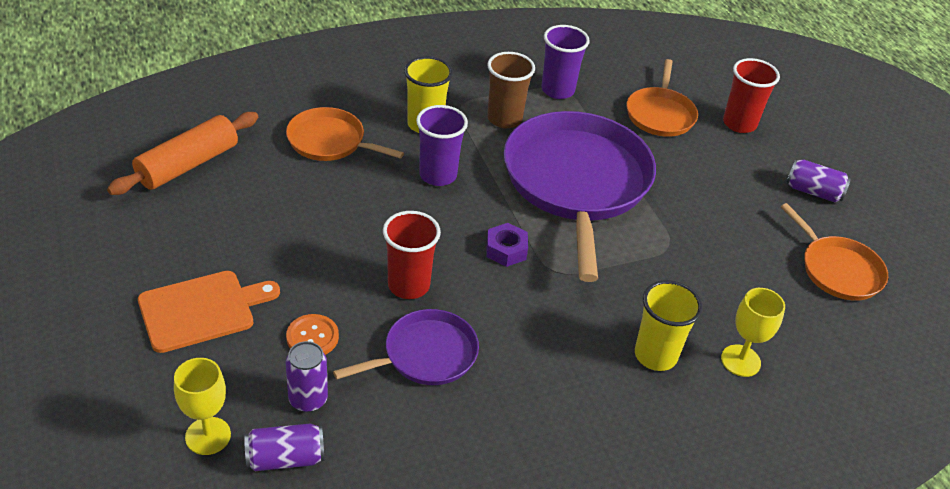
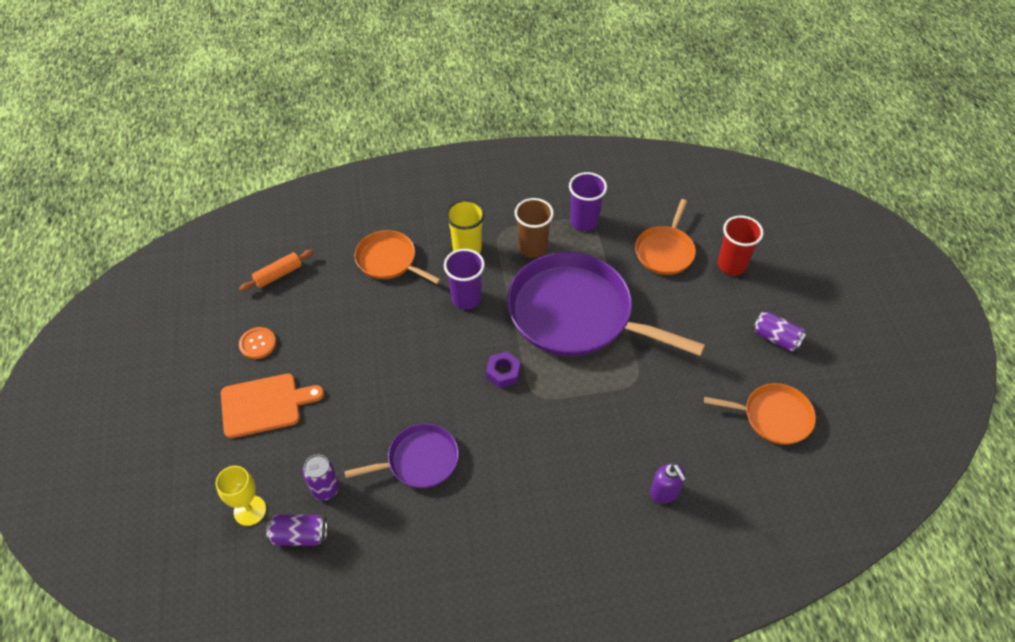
camera: 15 degrees right, 10 degrees up
(188, 165) = (278, 275): orange rolling pin -> orange rolling pin, size x0.61
(312, 337) = (339, 436): orange button -> orange button (257, 344)
(408, 285) = (420, 398): red cup -> none
(576, 183) = (576, 314): purple pan -> purple pan turned 75 degrees counterclockwise
(655, 355) = (597, 480): yellow cup -> none
(740, 361) = (664, 492): yellow goblet -> purple soap dispenser
(838, 270) = (773, 416): orange pan -> orange pan turned 60 degrees counterclockwise

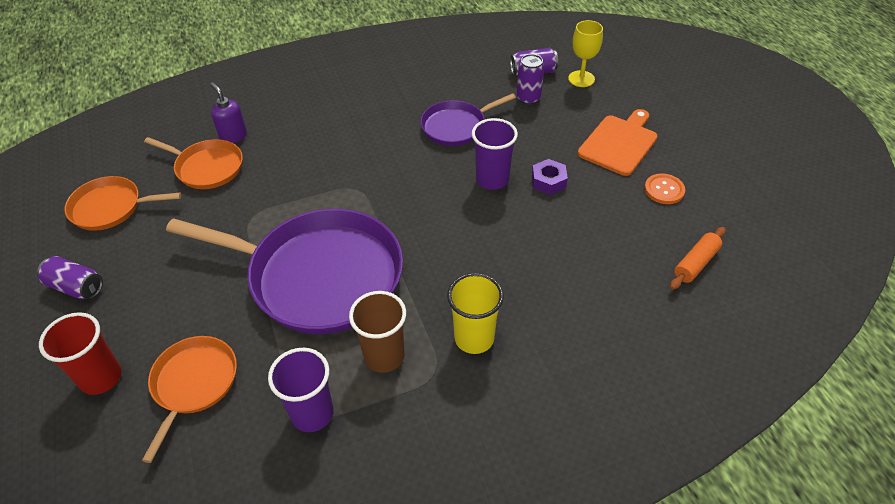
camera: 170 degrees right, 5 degrees down
(264, 405) = (619, 143): orange cutting board -> orange cutting board turned 150 degrees clockwise
(389, 260) = (571, 304): orange pan -> orange pan (207, 167)
(466, 298) = (456, 273): purple cup -> purple cup (492, 179)
(503, 373) = (394, 203): purple nut -> purple nut (548, 181)

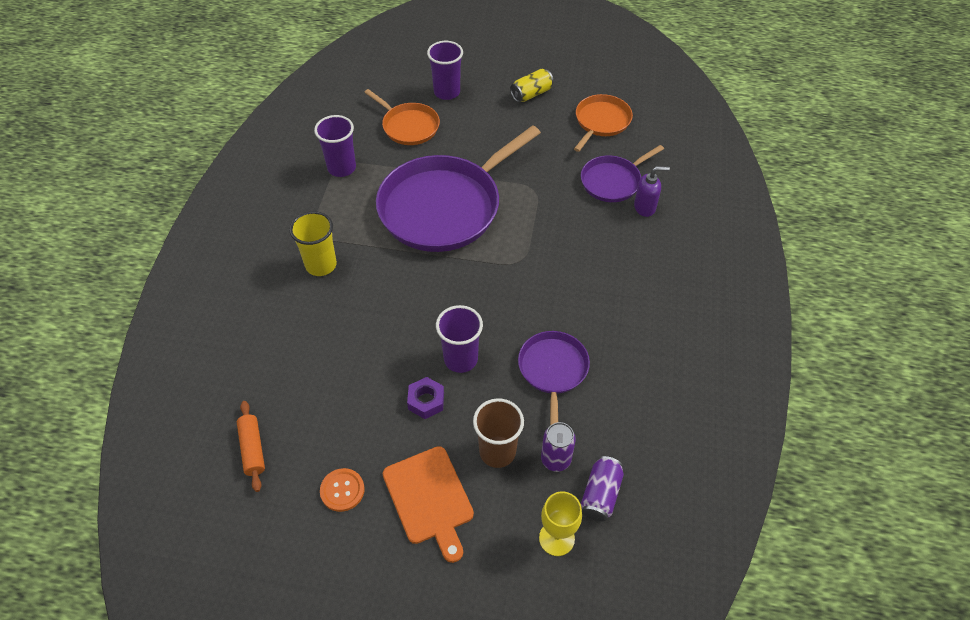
camera: 120 degrees right, 5 degrees up
(76, 287) = (531, 94): purple can -> yellow can
(101, 378) = (447, 92): red cup -> purple cup
(207, 167) = (613, 181): orange pan -> purple pan
(384, 356) = (350, 214): brown cup -> brown cup (497, 452)

